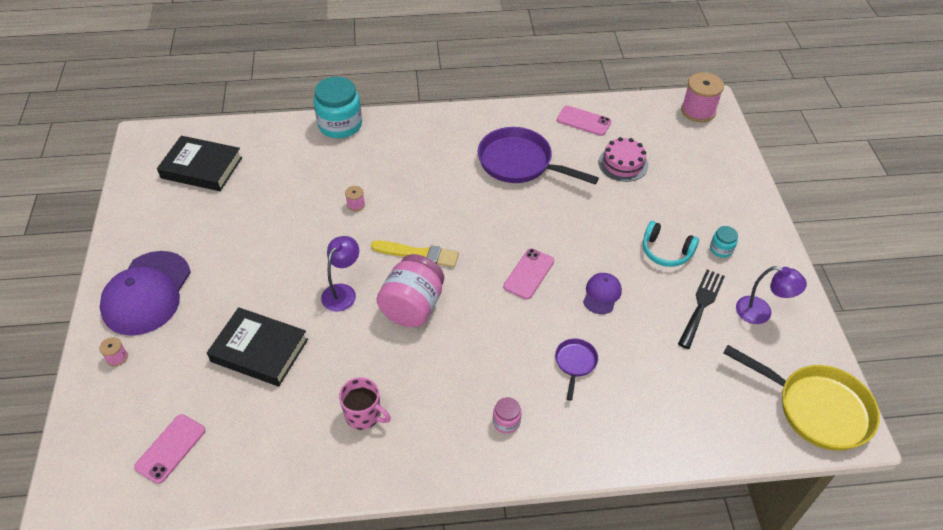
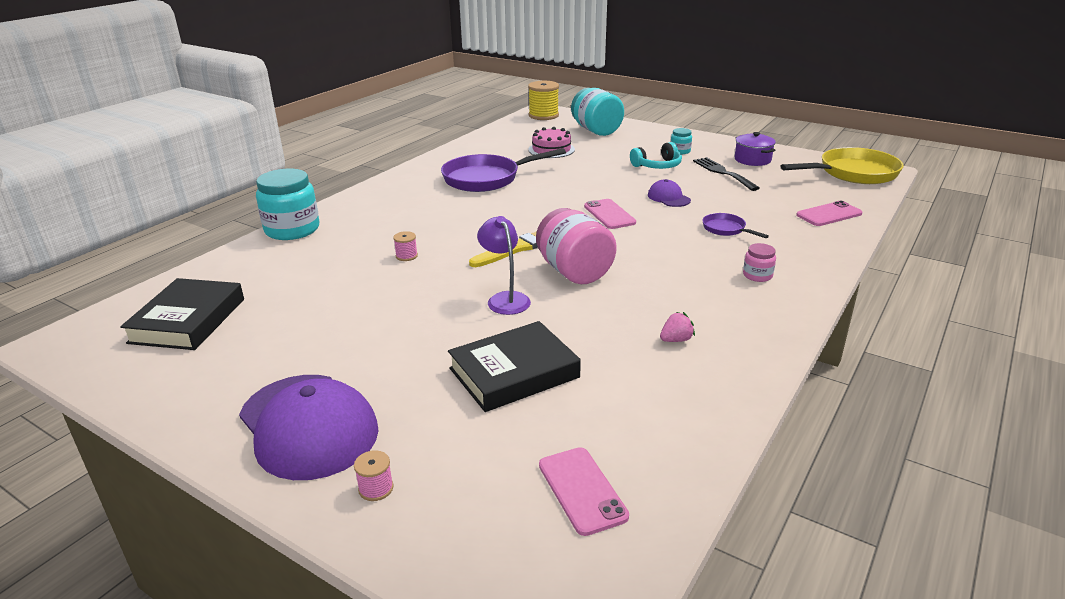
camera: 50 degrees left, 20 degrees down
(201, 168) = (188, 320): black book -> black book turned 45 degrees counterclockwise
(364, 415) = (676, 340): pink mug -> pink strawberry
(583, 121) = (485, 146): pink phone -> pink phone (829, 214)
(698, 111) = (543, 115): pink spool -> yellow spool
(703, 166) = (596, 130): none -> turquoise jar
(761, 313) = (752, 160): purple lamp -> purple pot

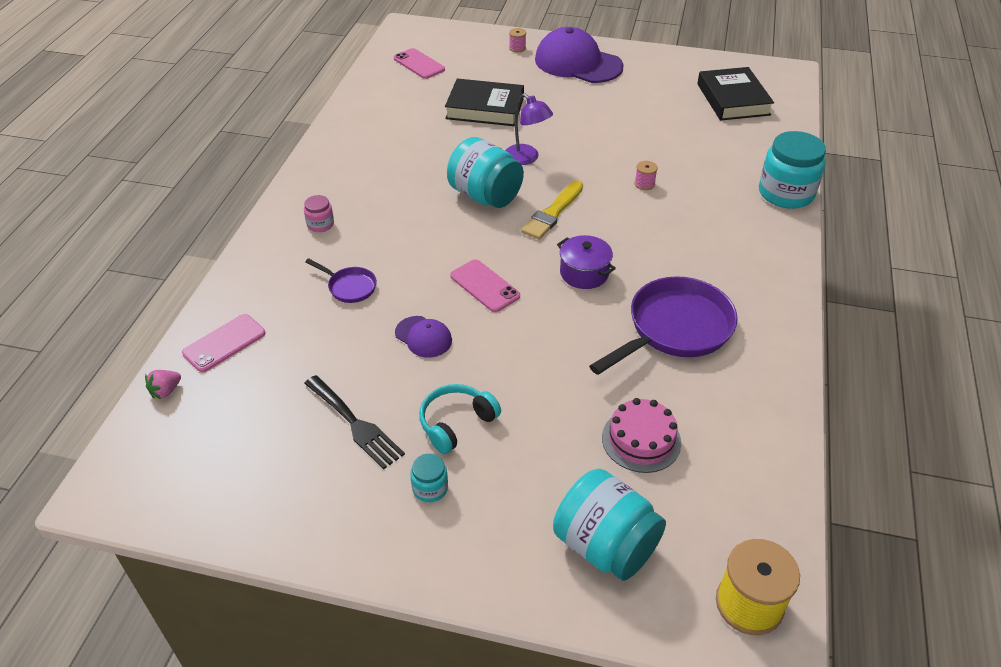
camera: 160 degrees right, 15 degrees up
(514, 373) = (485, 108): black book -> black book turned 60 degrees clockwise
(574, 272) = (485, 196): pink jar -> turquoise jar
(676, 340) = (385, 149): pink strawberry -> pink strawberry (166, 391)
(752, 160) = (307, 483): purple pot -> purple pot (584, 273)
(853, 173) = (151, 471): yellow pan -> none

